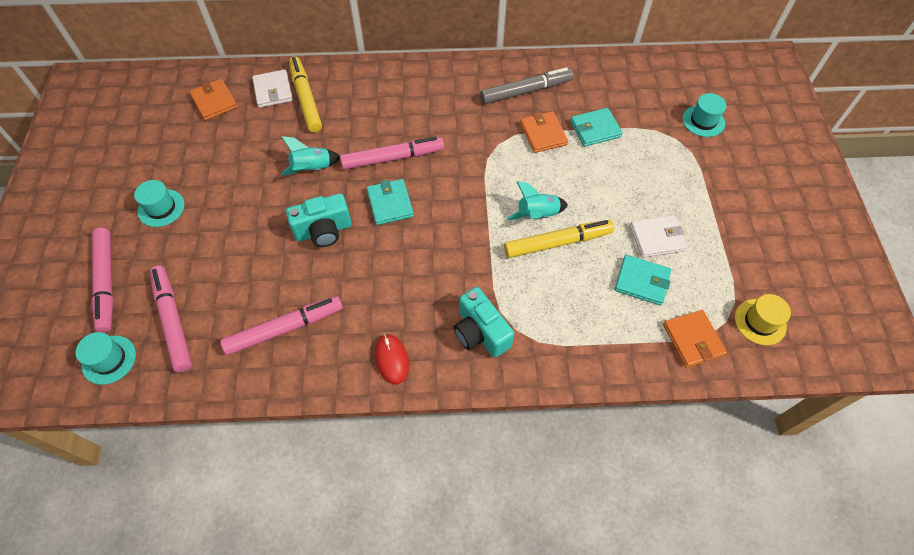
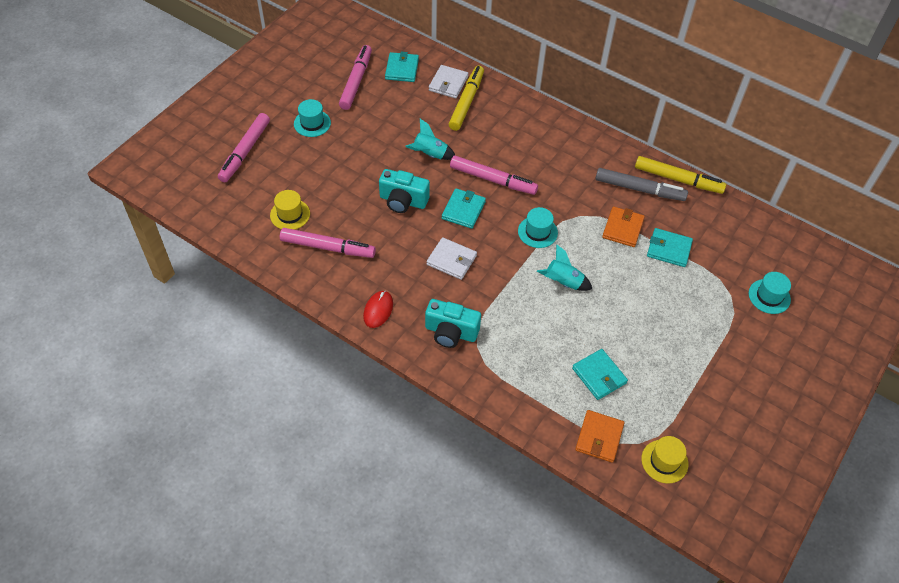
camera: 35 degrees right, 5 degrees down
(109, 360) = (213, 200): turquoise hat -> turquoise hat (537, 232)
(173, 321) = (265, 200): pink marker -> pink marker (356, 81)
(214, 101) = (402, 69): orange wallet -> turquoise wallet
(214, 319) = (290, 214): none -> yellow hat
(480, 332) = (451, 332): turquoise camera -> turquoise camera turned 75 degrees counterclockwise
(557, 242) = (560, 310): yellow marker -> yellow marker (678, 179)
(657, 238) = (641, 355): white wallet -> white wallet (451, 260)

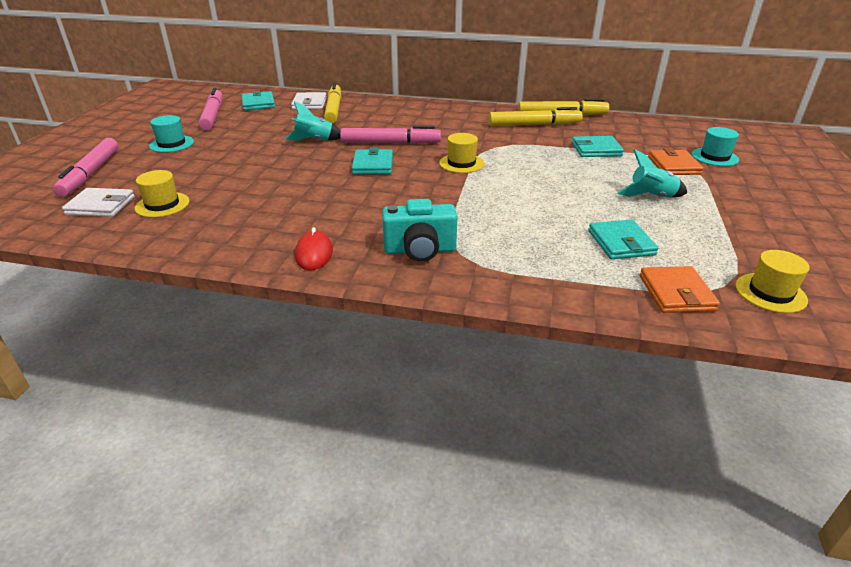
camera: 20 degrees left, 20 degrees down
(327, 247) = (222, 219): pink marker -> none
(403, 201) = (301, 171): turquoise camera -> none
(451, 260) = (382, 198): white wallet -> white wallet (101, 206)
(537, 232) = (461, 163): turquoise hat -> yellow hat
(563, 282) = (516, 188): turquoise rocket -> turquoise rocket (651, 197)
(599, 376) = (621, 243): turquoise wallet -> turquoise wallet turned 45 degrees clockwise
(623, 228) = (542, 146): orange wallet -> orange wallet (673, 165)
(639, 189) = (534, 125): grey marker -> yellow marker

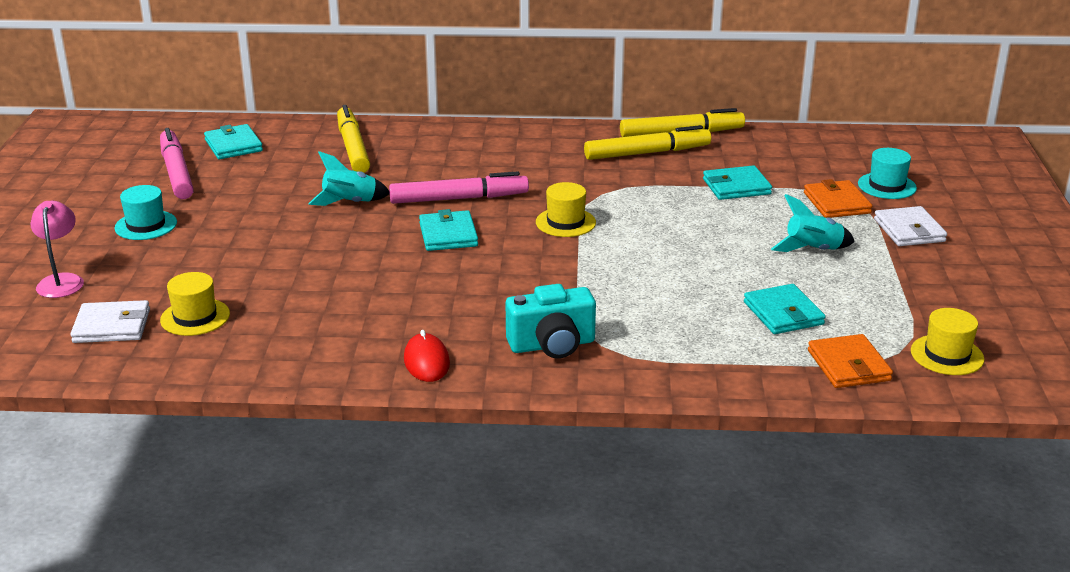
camera: 10 degrees left, 5 degrees down
(91, 173) = (61, 281): pink marker -> pink lamp
(309, 103) = (311, 140): white wallet -> white wallet (909, 230)

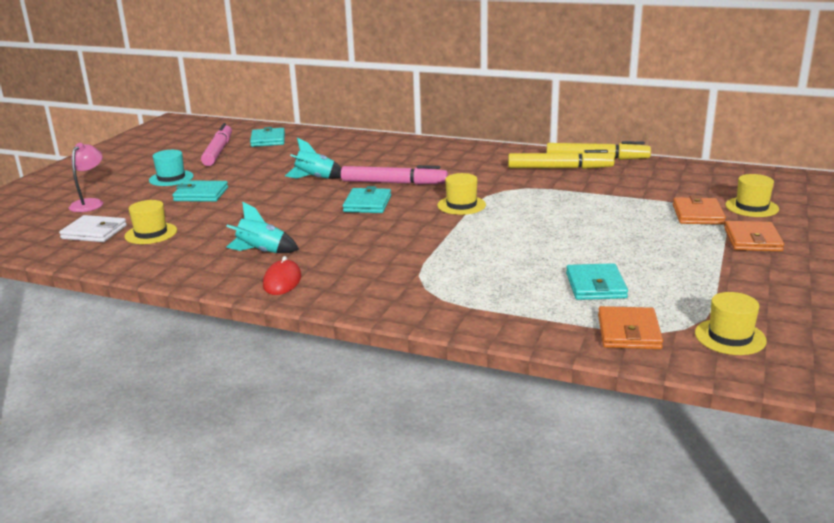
camera: 20 degrees right, 5 degrees down
(353, 148) = (345, 148): yellow marker -> none
(552, 345) = (386, 283): turquoise camera -> none
(736, 186) = (617, 195): turquoise wallet -> turquoise wallet (201, 194)
(813, 250) = (654, 244): turquoise rocket -> turquoise rocket (261, 252)
(887, 186) = (751, 207): turquoise hat -> yellow hat
(909, 230) = (752, 240): white wallet -> orange wallet

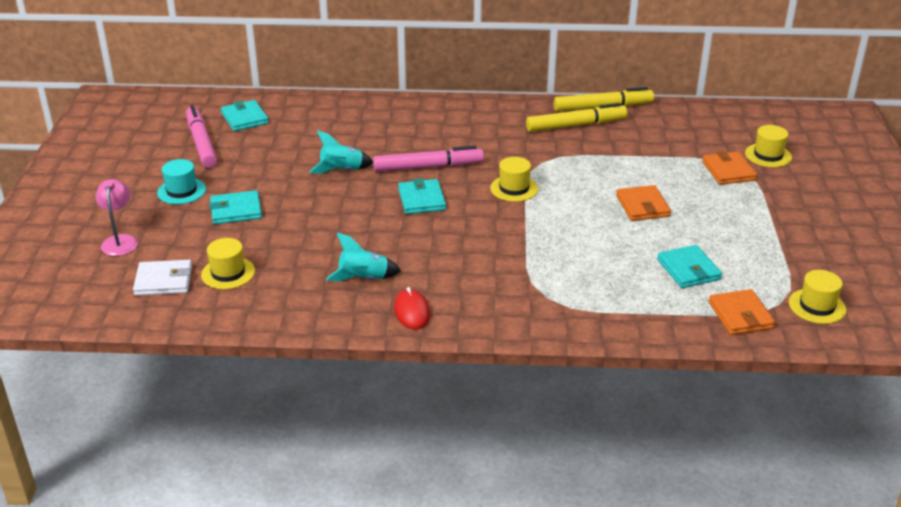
camera: 20 degrees left, 10 degrees up
(752, 240) = (786, 196): orange wallet -> orange wallet (642, 206)

